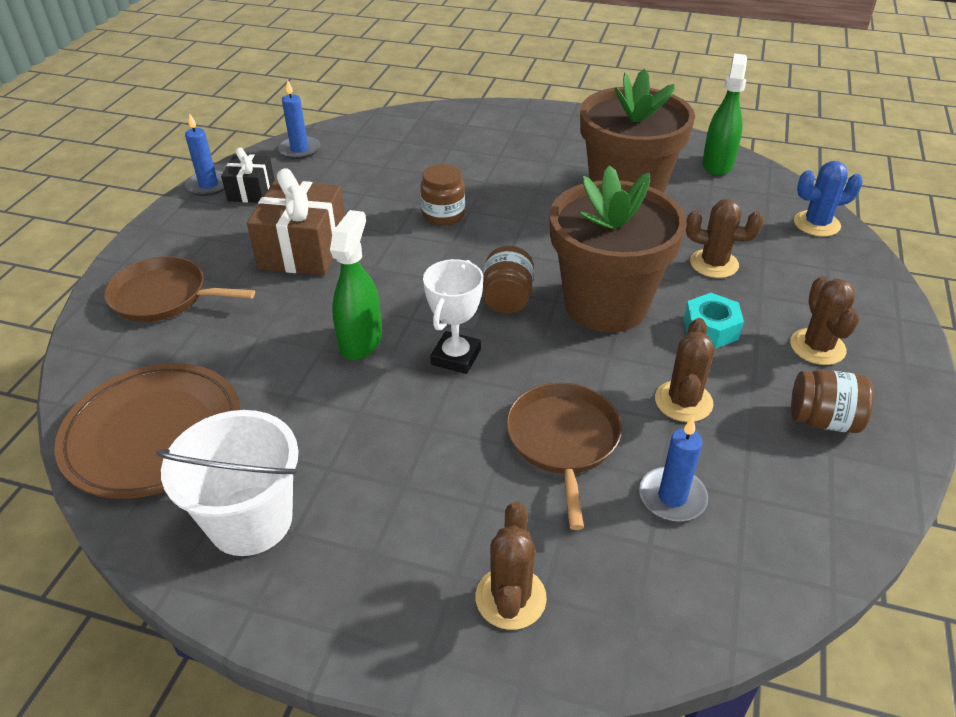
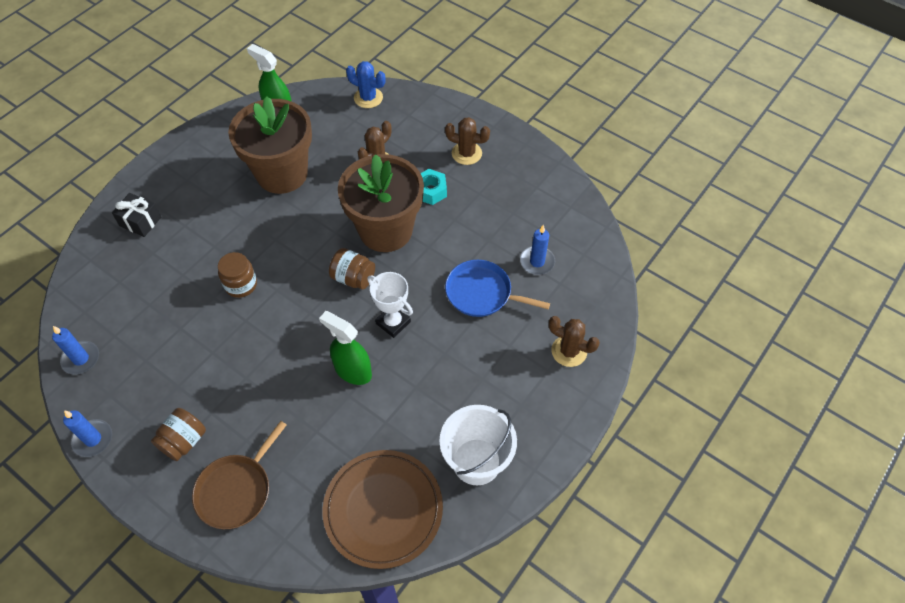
camera: 70 degrees left, 15 degrees up
(251, 191) = (124, 407): black gift -> black gift (140, 221)
(303, 250) = (231, 384): brown gift -> none
(563, 440) = (482, 293): brown pan -> blue pan
(683, 401) = (478, 228): brown cactus -> none
(816, 224) = (368, 98): blue cactus -> blue cactus turned 75 degrees counterclockwise
(823, 420) = (515, 178): brown jar -> brown jar (184, 441)

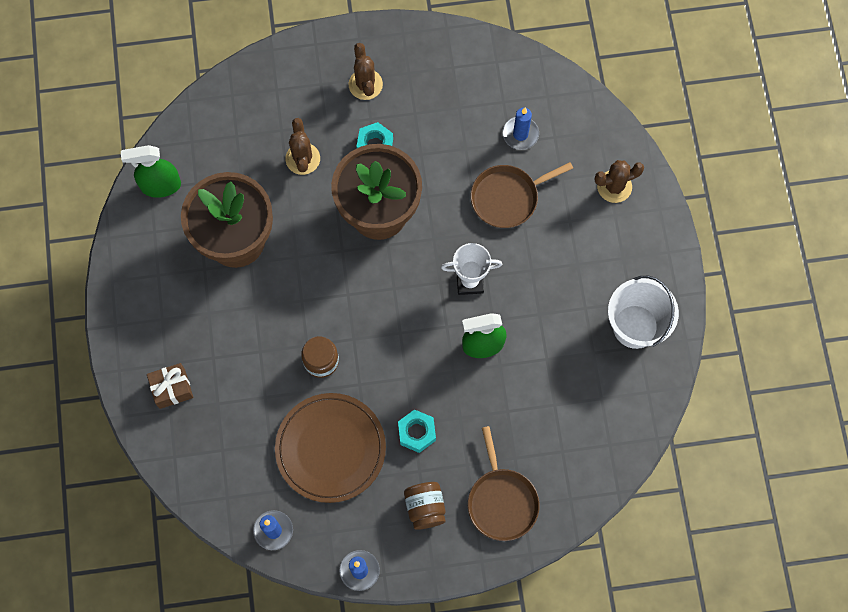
camera: 45 degrees left, 15 degrees up
(140, 221) = (172, 388): black gift -> brown gift
(241, 385) = (416, 432): none -> turquoise nut
(353, 278) = (400, 275): brown jar -> none
(368, 98) = (222, 103): blue cactus -> none
(383, 509) = (610, 417): brown plate -> brown plate (330, 448)
(466, 153) = (365, 84): brown cactus -> brown cactus turned 75 degrees counterclockwise
(482, 293) = (507, 197): blue pan -> brown pan

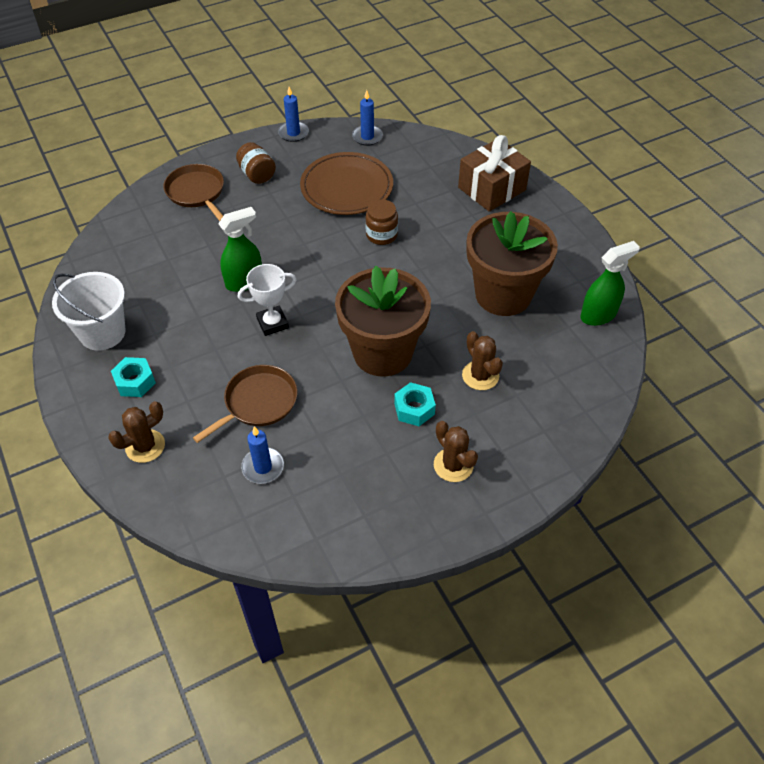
camera: 160 degrees right, 20 degrees down
(172, 388) = (492, 189): brown gift -> brown gift, size x1.70
(416, 432) = (281, 213): turquoise nut -> turquoise nut (135, 382)

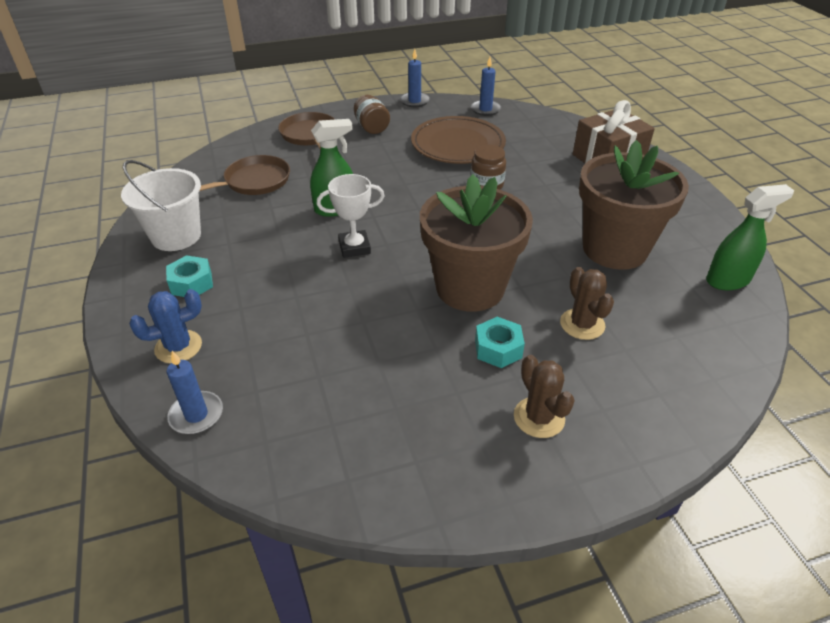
camera: 10 degrees right, 10 degrees down
(145, 446) = (178, 347): brown cactus -> blue cactus
(258, 402) = (318, 319): brown pan -> brown pan (254, 181)
(263, 467) = (304, 387): blue candle -> blue candle (196, 415)

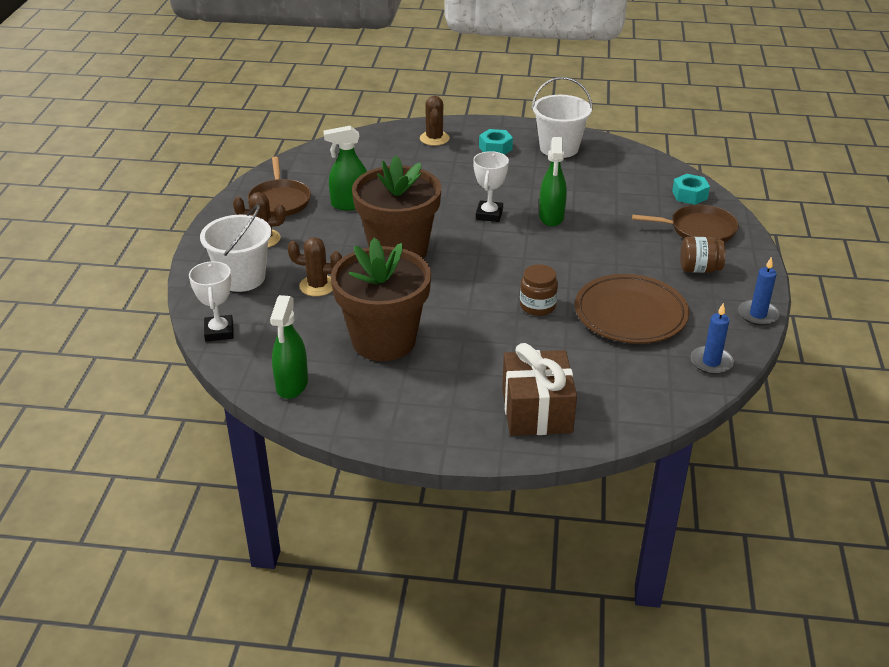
camera: 115 degrees right, 5 degrees down
(178, 347) = (434, 138): blue cactus -> brown cactus
(196, 415) = (374, 138): blue candle -> none
(254, 181) = (622, 188): brown pan -> brown pan (280, 200)
(400, 366) = (350, 204): none -> green spray bottle
(498, 349) = (329, 243): turquoise nut -> turquoise nut (689, 195)
(629, 396) = (242, 278): none -> white bucket
(727, 367) = (219, 331): none -> white trophy

